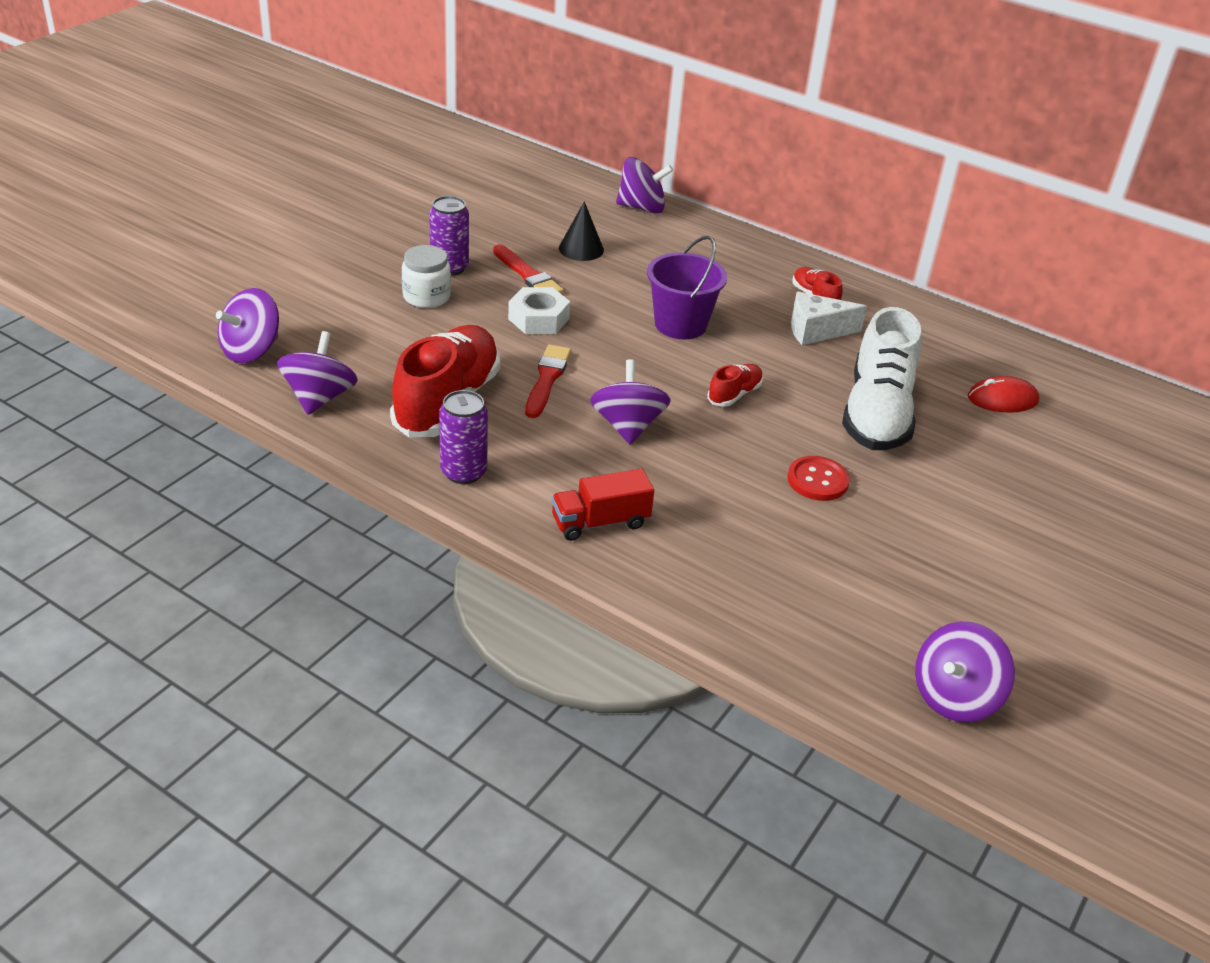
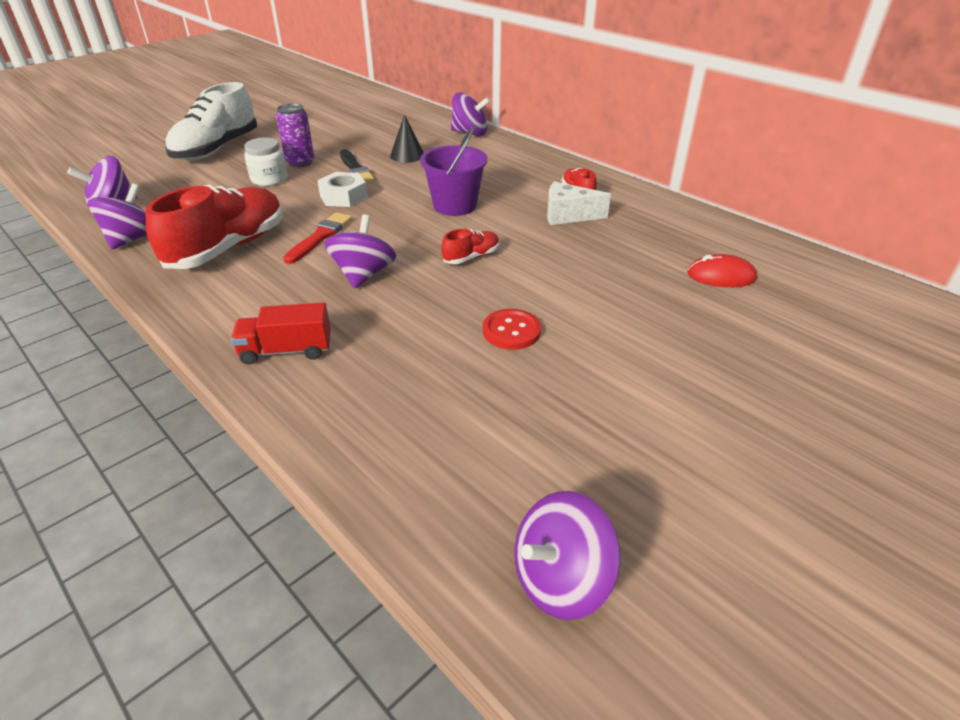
camera: 15 degrees right, 0 degrees up
(463, 472) = (199, 300): purple can -> none
(528, 275) = (355, 169): red brush -> black brush
(877, 414) = (594, 280): white shoe -> white shoe (216, 149)

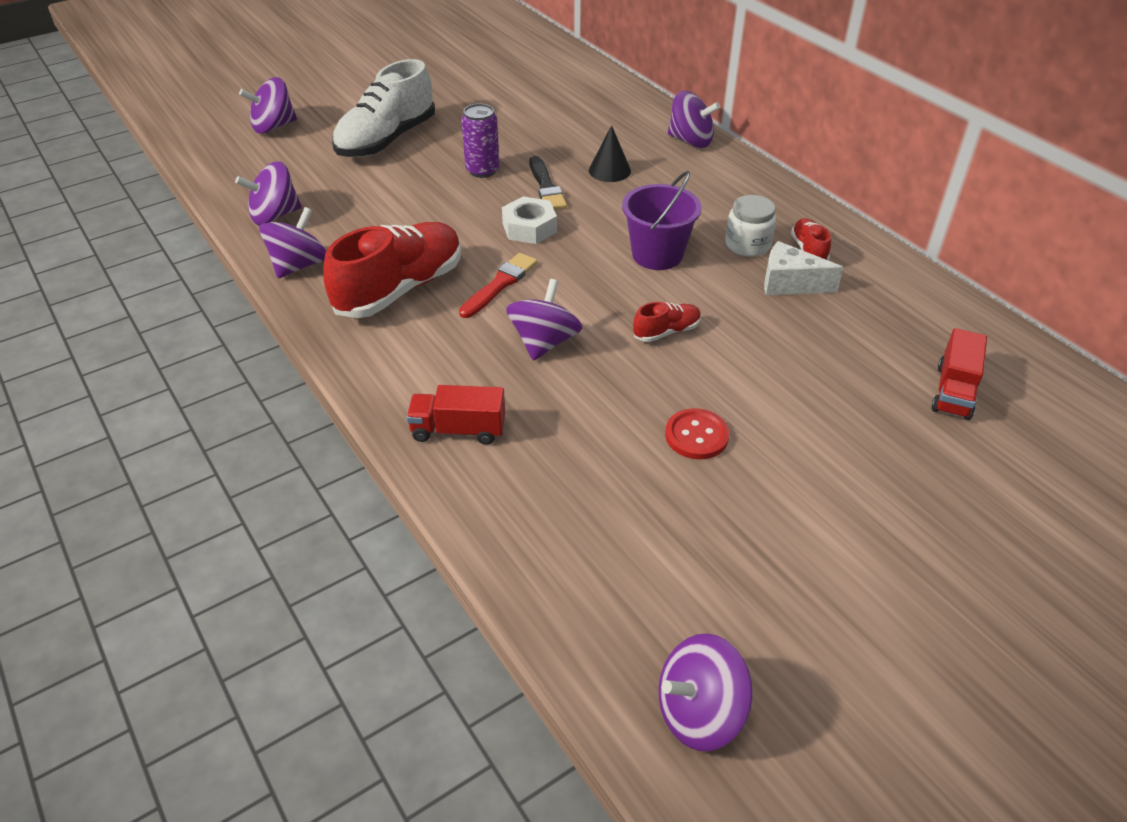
camera: 10 degrees right, 5 degrees up
(116, 147) = (273, 126): none -> purple spinning top
(269, 179) = (446, 192): white jar -> white jar (747, 245)
(721, 276) = (953, 391): red mouse -> red truck

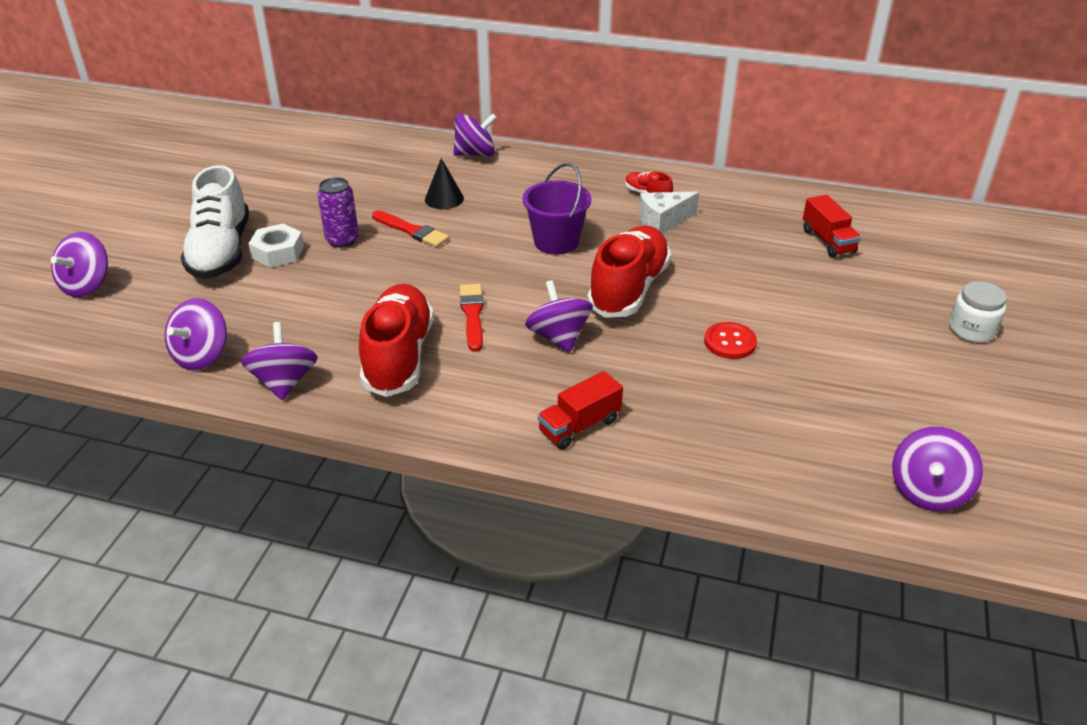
camera: 40 degrees left, 5 degrees down
(529, 228) = (439, 265): white nut -> white nut (278, 252)
(546, 187) = (411, 231): black brush -> red brush
(666, 332) = (629, 289): red shoe -> red shoe, size x2.20
(747, 245) = (606, 208): white jar -> white jar (971, 330)

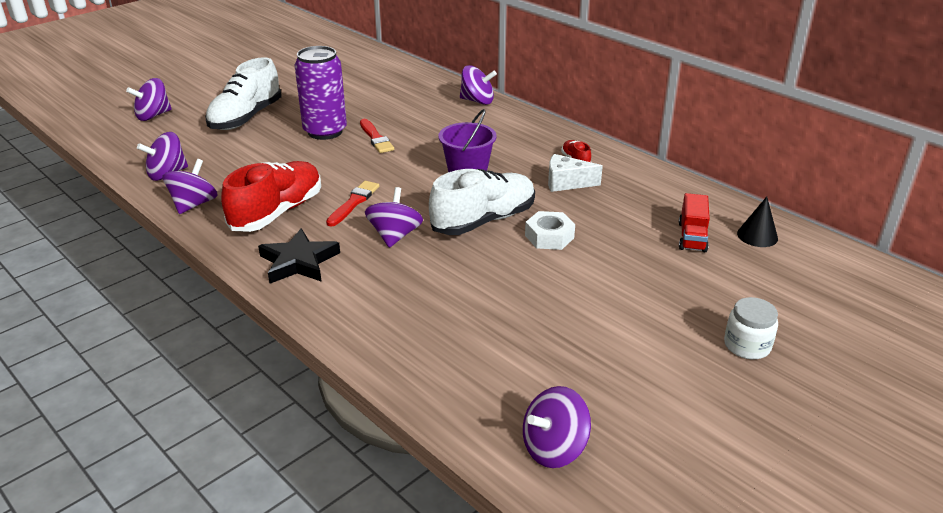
camera: 30 degrees right, 5 degrees down
(278, 252) = (278, 128): white nut -> white nut (549, 237)
(342, 240) = (325, 131): purple can -> purple can, size x1.68
(444, 199) = (421, 124): black cone -> black cone (757, 236)
(490, 404) = (299, 262): none -> black star
(579, 426) = (341, 297): red truck -> none
(629, 289) = (484, 220): red shoe -> white shoe
(730, 342) = (518, 282): red button -> none

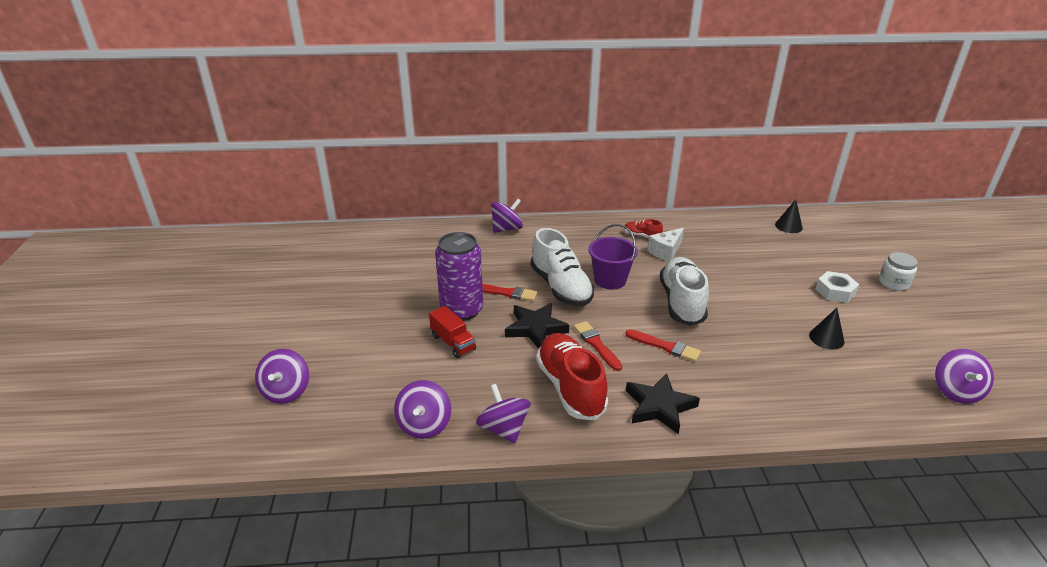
camera: 50 degrees left, 0 degrees up
(246, 118) = (376, 339): white shoe -> white shoe (561, 287)
(341, 169) = (535, 328): none -> black star
(395, 236) = (665, 346): purple spinning top -> red brush
(540, 325) = (826, 338): none -> black cone
(549, 237) = (726, 288): white nut -> white nut (835, 291)
(692, 237) = (772, 244): red truck -> red truck (453, 343)

